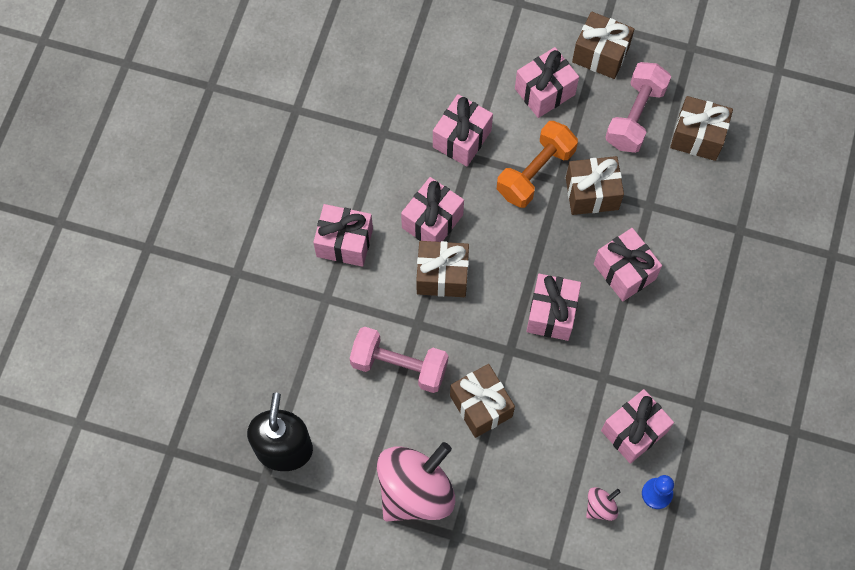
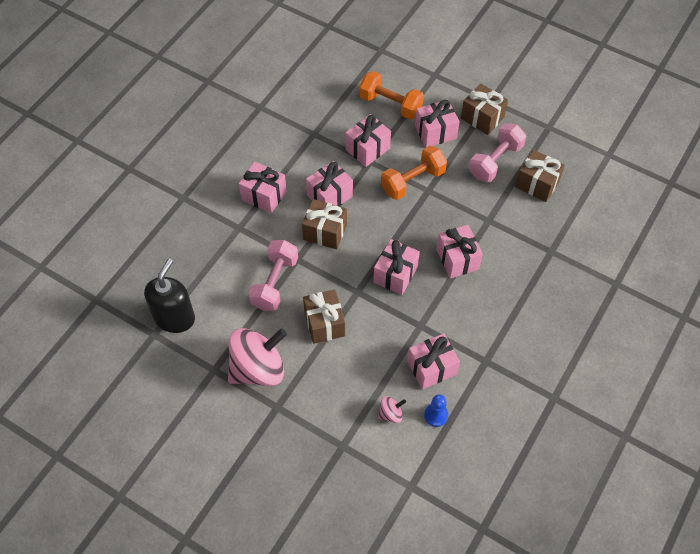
camera: 15 degrees right, 10 degrees down
(399, 365) = (275, 283): pink dumbbell -> pink dumbbell turned 75 degrees clockwise
(472, 63) = (390, 104): none -> orange dumbbell
(592, 193) = (449, 203): brown gift -> none

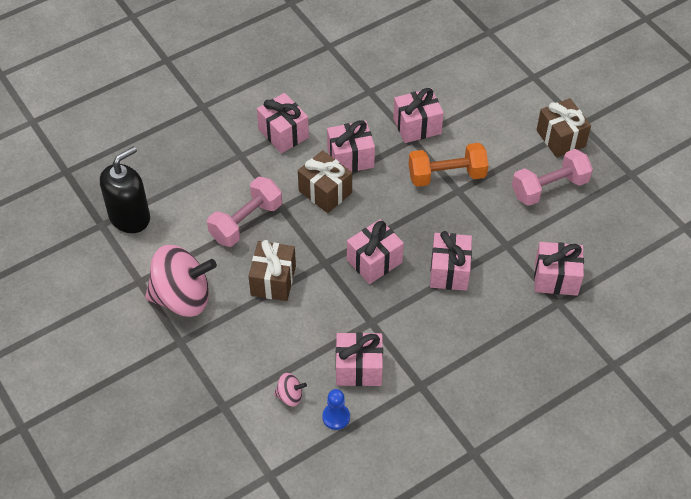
camera: 25 degrees right, 5 degrees down
(390, 104) = (467, 90): orange dumbbell -> none
(435, 132) = (500, 135): pink gift -> pink gift (556, 278)
(537, 184) = (583, 228): brown gift -> none

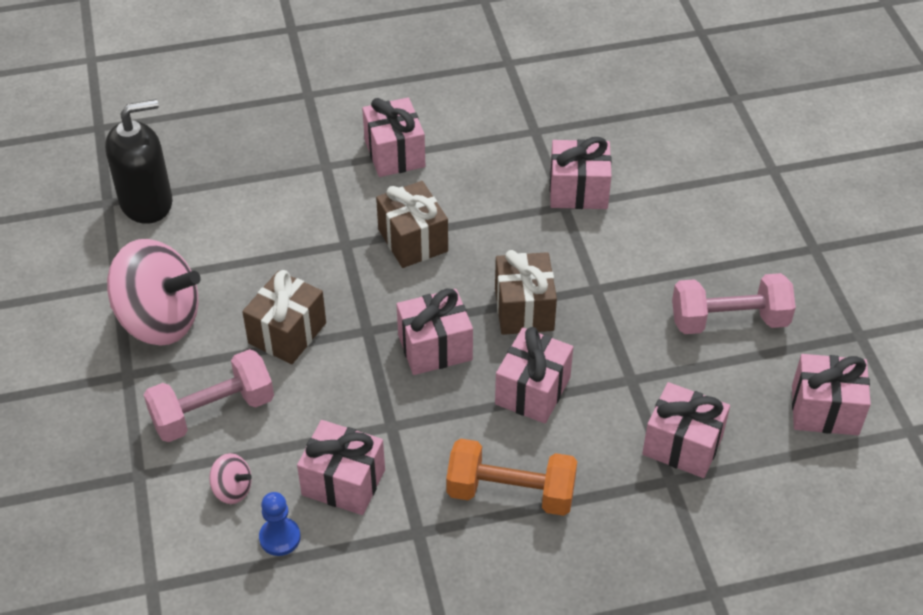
camera: 20 degrees right, 5 degrees down
(246, 222) = (290, 249): pink dumbbell -> pink dumbbell (213, 412)
(350, 158) = (468, 207): pink gift -> pink gift (825, 410)
(446, 175) = (589, 264): orange dumbbell -> orange dumbbell (511, 493)
(561, 138) = (775, 259): brown gift -> brown gift (524, 309)

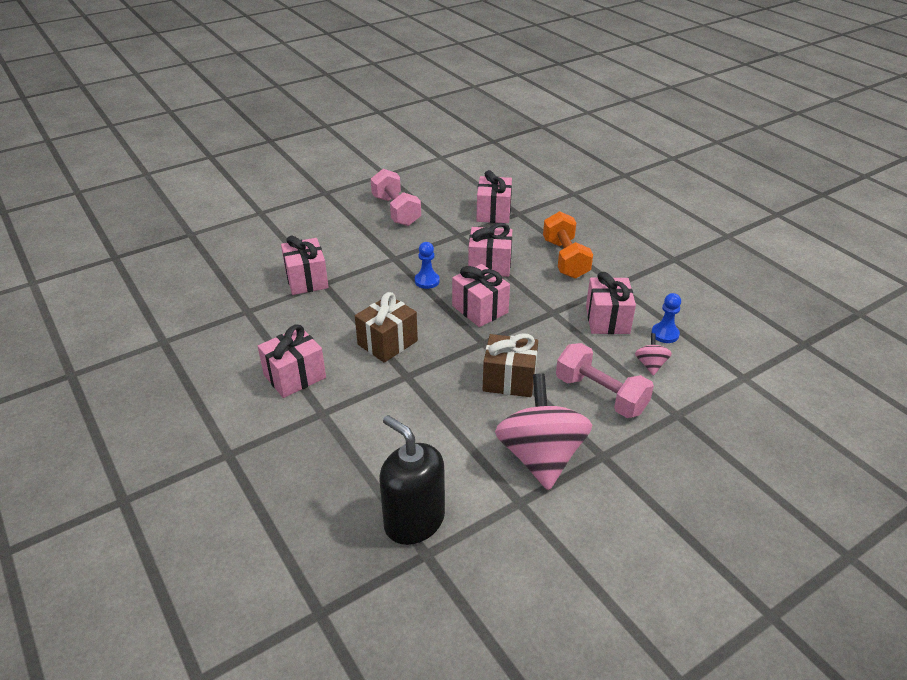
camera: 110 degrees left, 10 degrees down
(524, 309) = (427, 281): brown gift -> blue pawn
(825, 410) = (442, 178): pink gift -> none

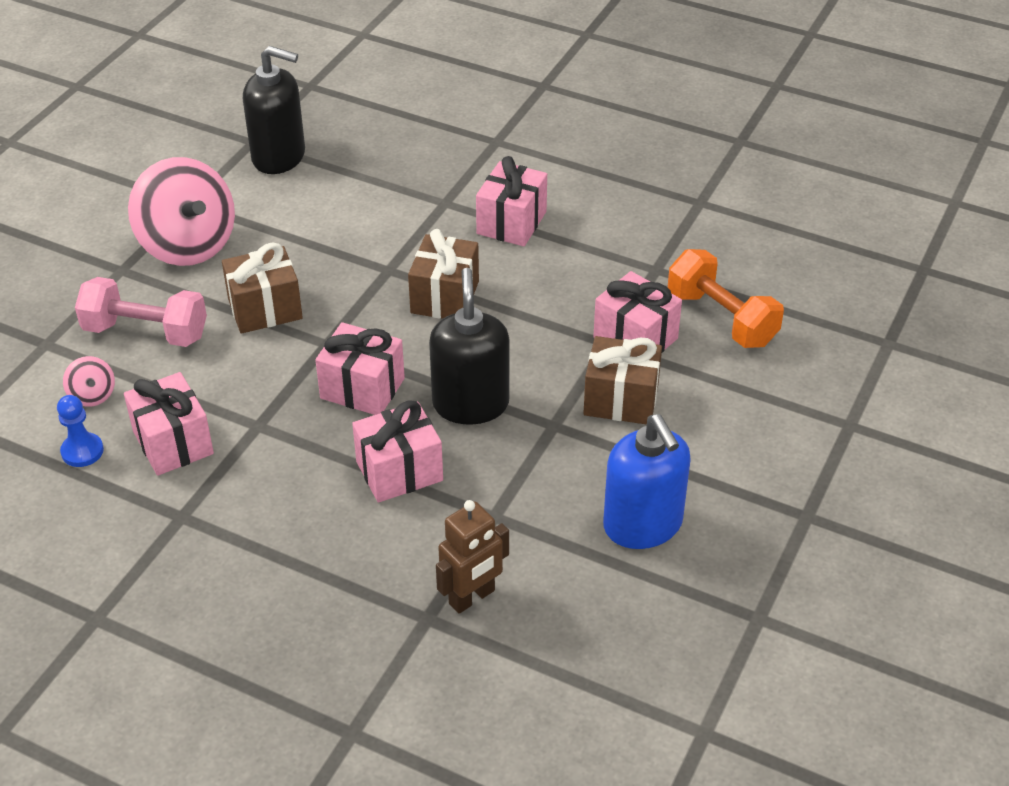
camera: 150 degrees right, 5 degrees up
(349, 256) = (621, 400): none -> brown gift
(396, 211) = (643, 525): pink dumbbell -> blue soap dispenser
(427, 281) = (470, 404): blue pawn -> black soap dispenser
(493, 213) = (472, 597): pink gift -> brown robot
(565, 259) = (285, 536): orange dumbbell -> orange dumbbell (721, 318)

